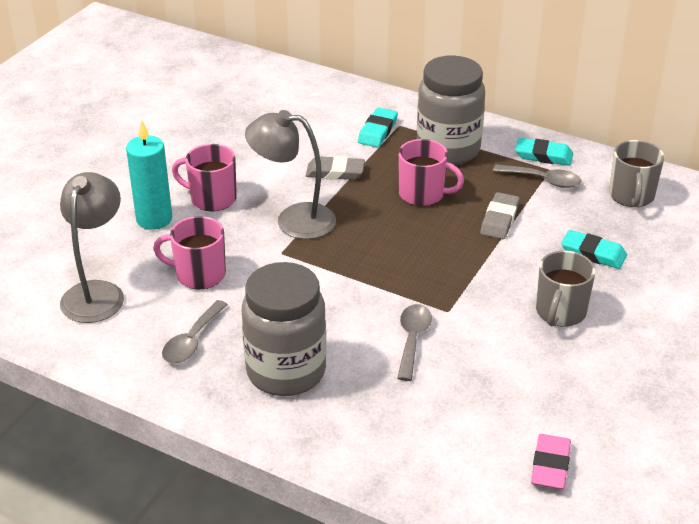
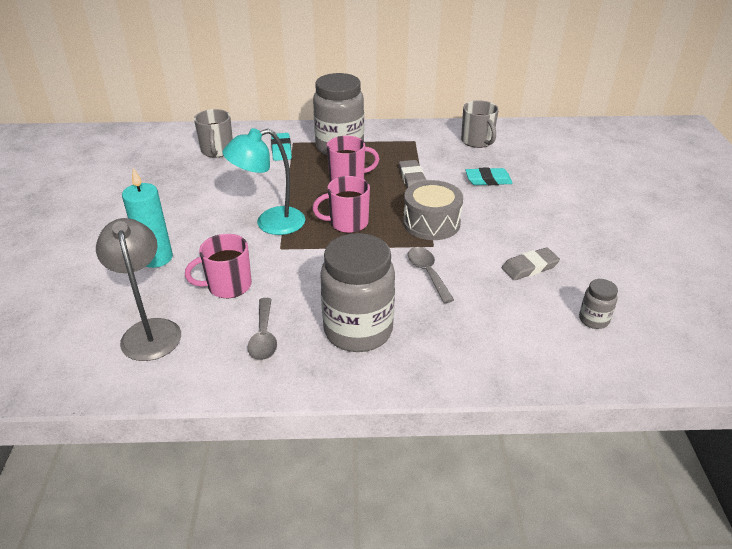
camera: 30 degrees left, 0 degrees up
(212, 198) = (193, 229): pink mug -> pink mug (347, 223)
(293, 220) = (270, 223): grey lamp -> turquoise lamp
(335, 172) = (274, 183): grey eraser -> grey eraser (529, 267)
(471, 283) = (431, 223): none -> grey drum
(543, 155) = (403, 134): turquoise eraser -> none
(543, 180) = (417, 148): grey spoon -> none
(550, 465) = (593, 320): pink eraser -> grey jar
(560, 312) = (503, 221): grey mug -> grey mug (217, 151)

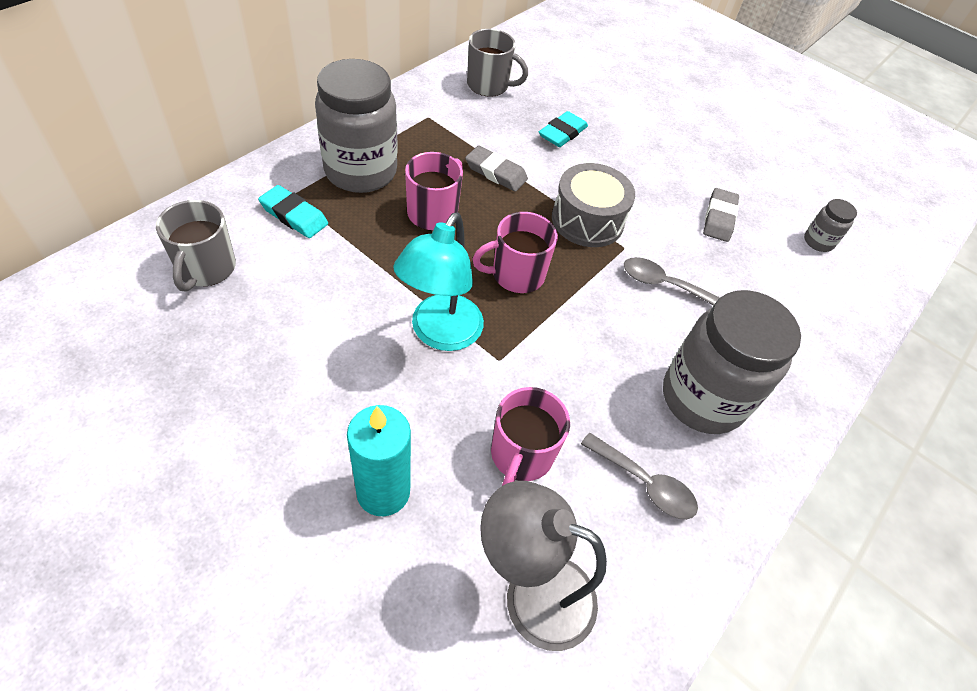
camera: 55 degrees left, 15 degrees up
(217, 151) = (206, 268): grey mug -> grey mug turned 60 degrees clockwise
(347, 223) = (516, 275): pink mug -> pink mug turned 45 degrees clockwise

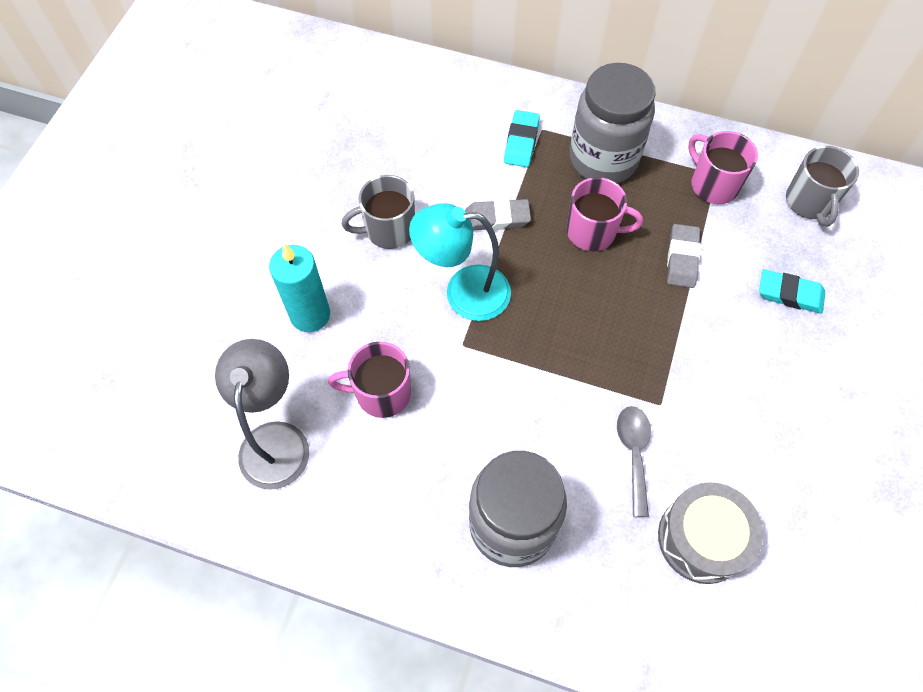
camera: 75 degrees right, 10 degrees up
(206, 268) = (435, 120): grey mug -> grey mug (388, 230)
(516, 275) = (562, 323): pink mug -> pink mug (713, 184)
(587, 220) = (674, 359): grey drum -> grey drum (701, 539)
(644, 483) = (399, 495): grey spoon -> none
(719, 218) = (774, 489): grey eraser -> grey eraser (497, 218)
(818, 242) = (817, 613): grey jar -> none

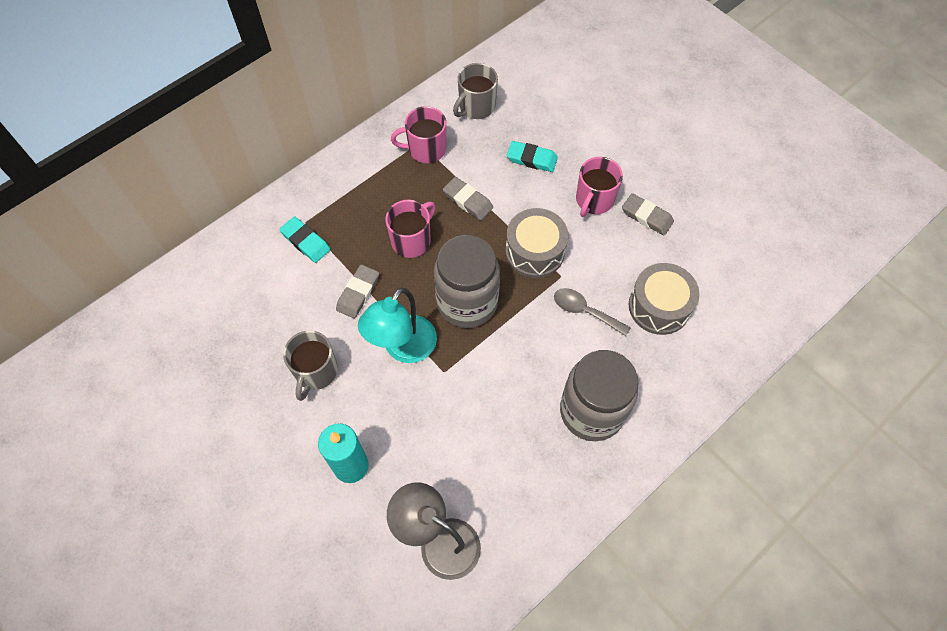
camera: 60 degrees left, 0 degrees up
(381, 393) = (447, 446): pink mug -> pink mug (594, 200)
(603, 159) = (359, 200): grey jar -> grey jar (467, 302)
(671, 360) = (535, 251): none -> grey drum
(790, 294) = (532, 159): turquoise eraser -> turquoise eraser turned 60 degrees clockwise
(809, 202) = (476, 107): grey mug -> grey mug turned 105 degrees clockwise
(817, 463) = (647, 216): none -> grey eraser

